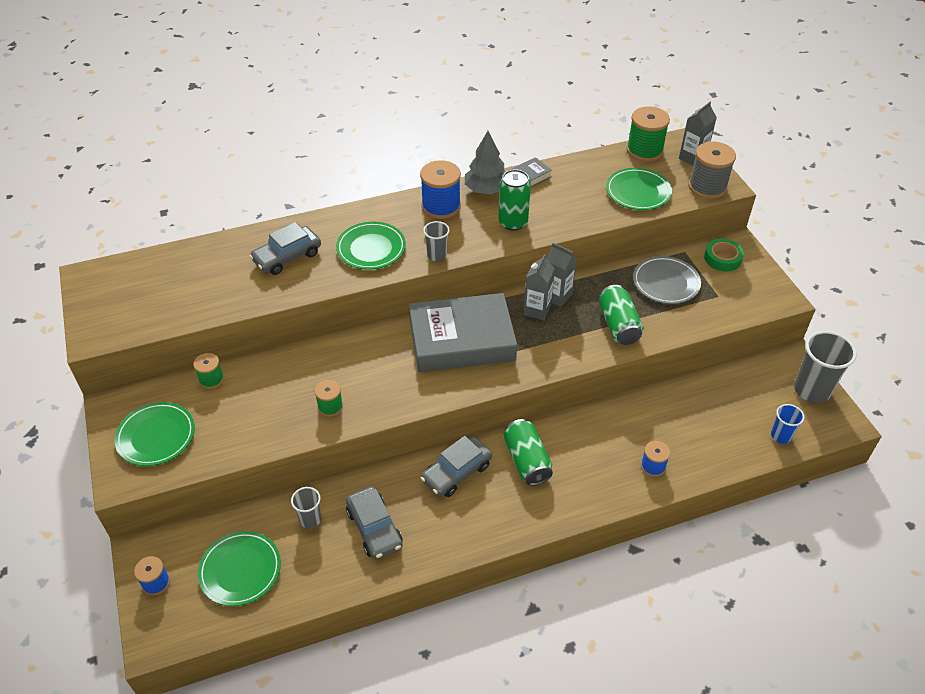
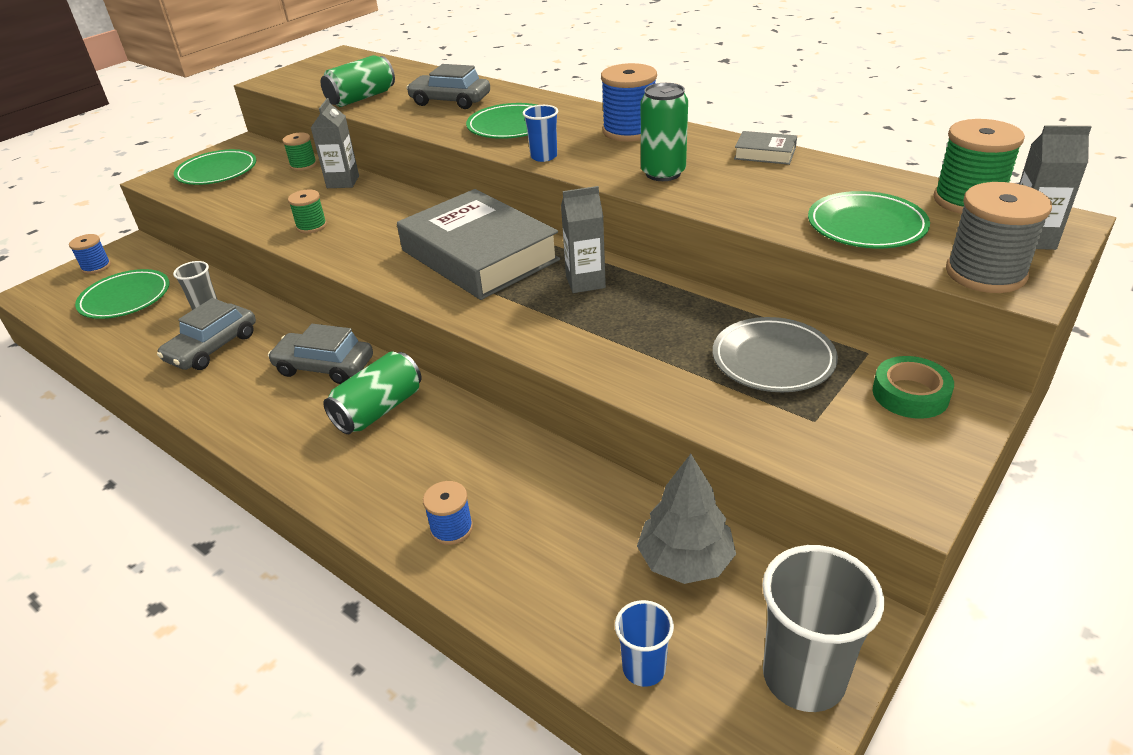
camera: 60 degrees right, 10 degrees down
(437, 255) = (544, 157): grey cup -> blue cup
(486, 189) = (698, 141): grey tree -> grey tree (685, 561)
(557, 296) = (628, 286): grey carton -> grey carton (343, 182)
(618, 325) = (631, 351): green can -> green can (361, 98)

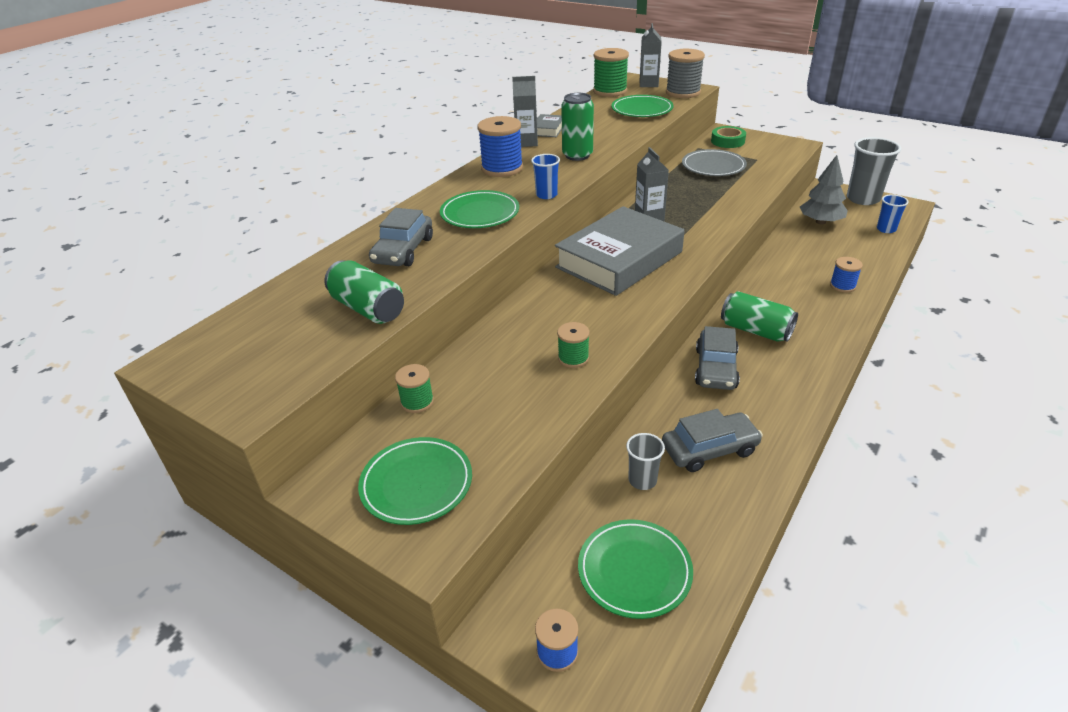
camera: 95 degrees left, 0 degrees up
(212, 347) = (709, 449): grey car -> grey car turned 45 degrees counterclockwise
(343, 182) = (472, 359): grey carton -> grey carton (526, 142)

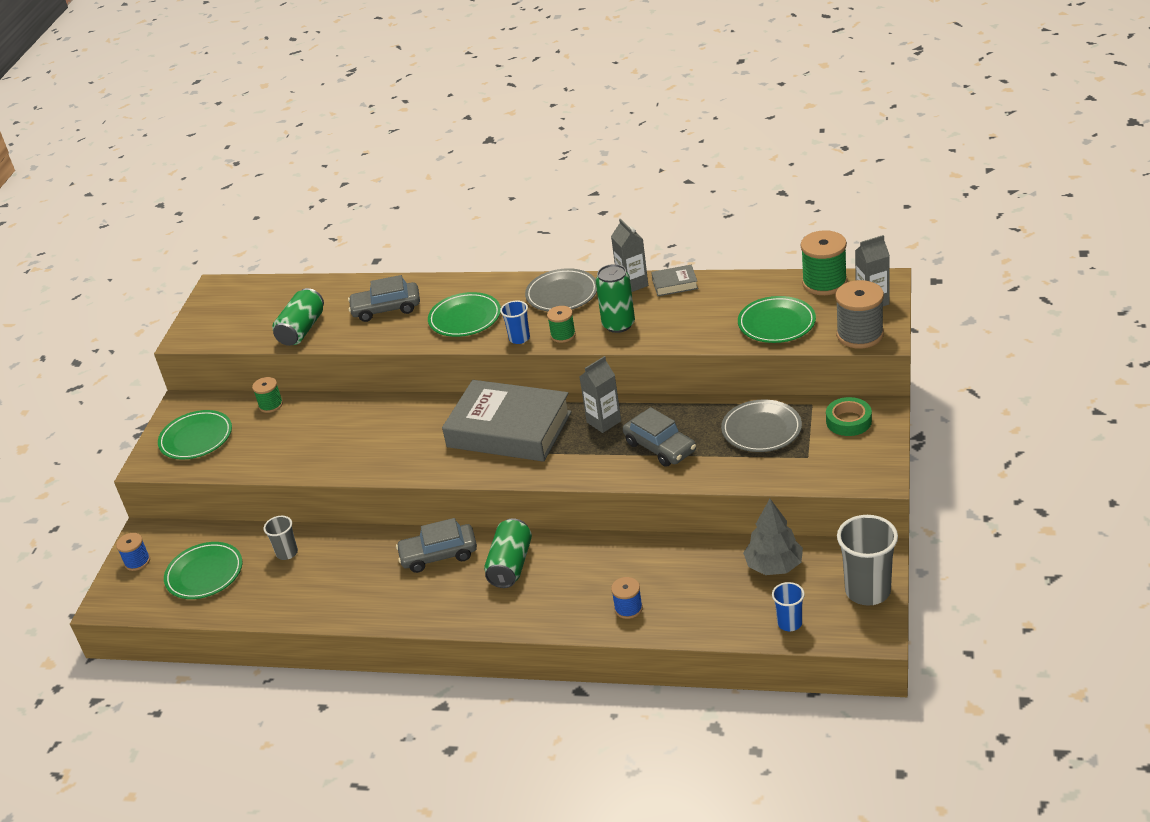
camera: 70 degrees right, 0 degrees up
(502, 168) = (562, 294): blue spool -> grey plate
(573, 358) = (348, 454): green spool -> green spool (563, 335)
(709, 449) = (333, 577): grey car -> grey car (660, 447)

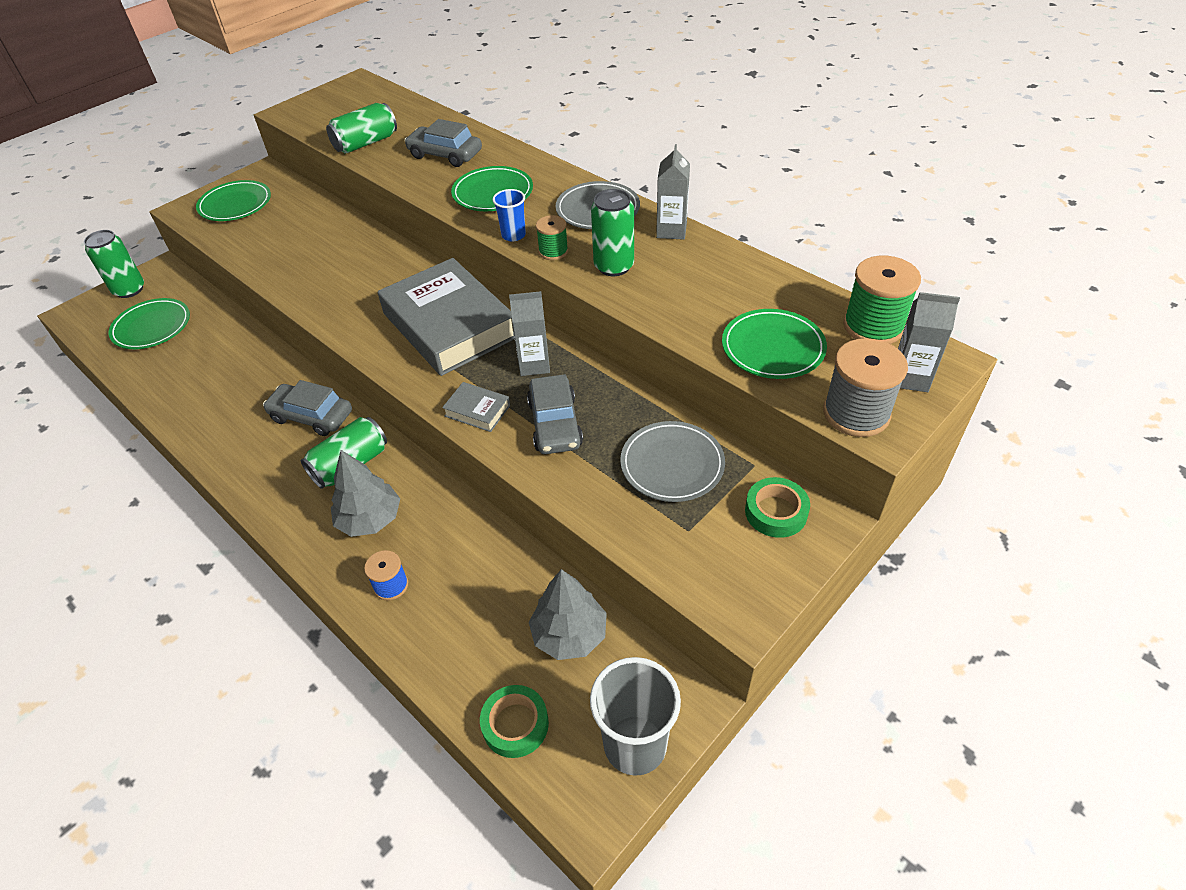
camera: 30 degrees right, 10 degrees up
(137, 561) = (129, 290): blue spool -> green can
(271, 405) = (312, 203): green spool -> none
(287, 553) = (219, 343): grey cup -> none
(567, 585) = (370, 519): none -> grey tree
(675, 284) = (711, 250): grey book -> grey book (477, 410)
(789, 623) = (515, 724): blue cup -> green tape

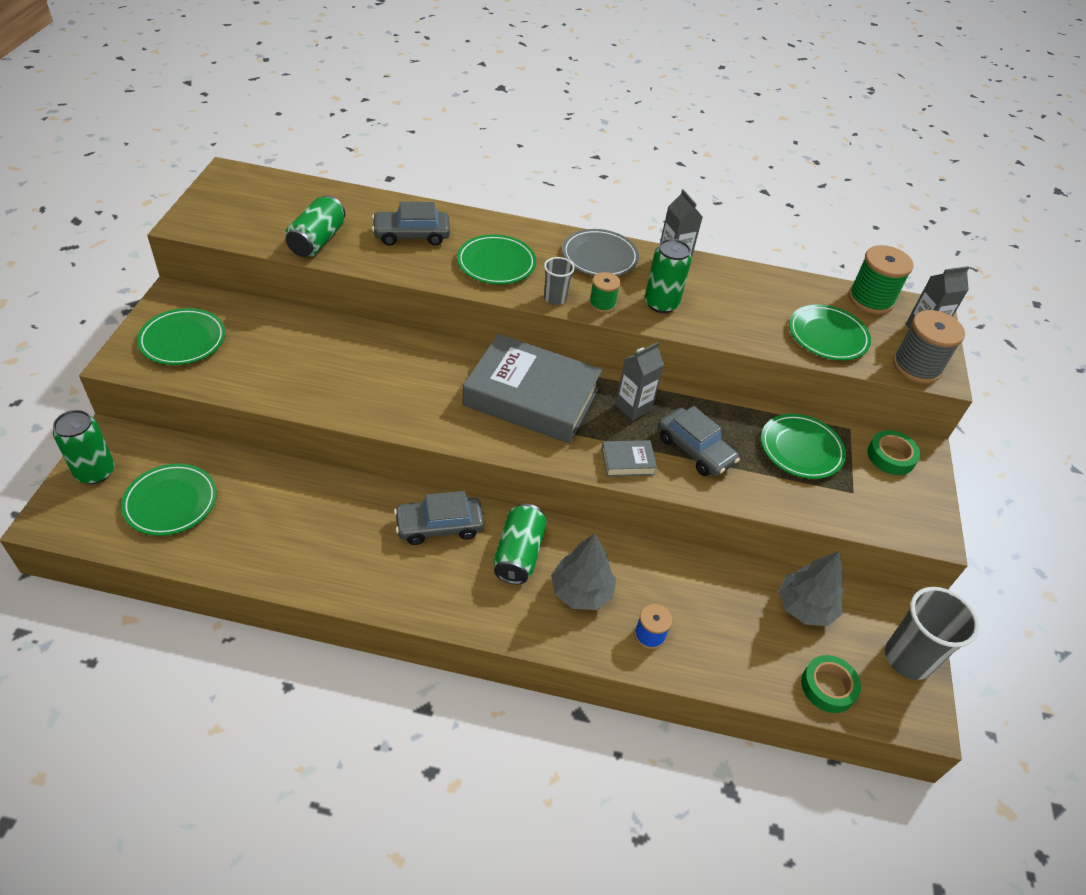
camera: 40 degrees left, 0 degrees up
(513, 235) = (555, 298): blue cup -> grey cup
(672, 464) = (801, 449): grey plate -> green plate

